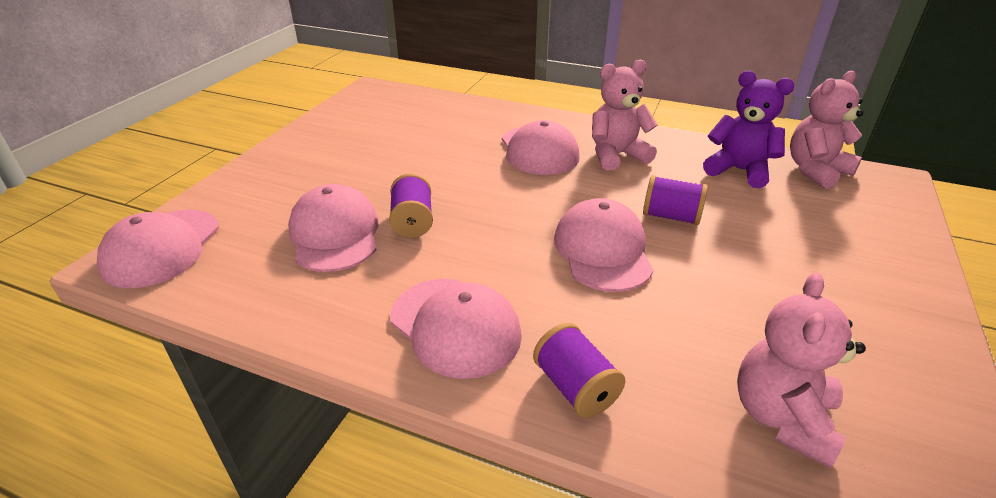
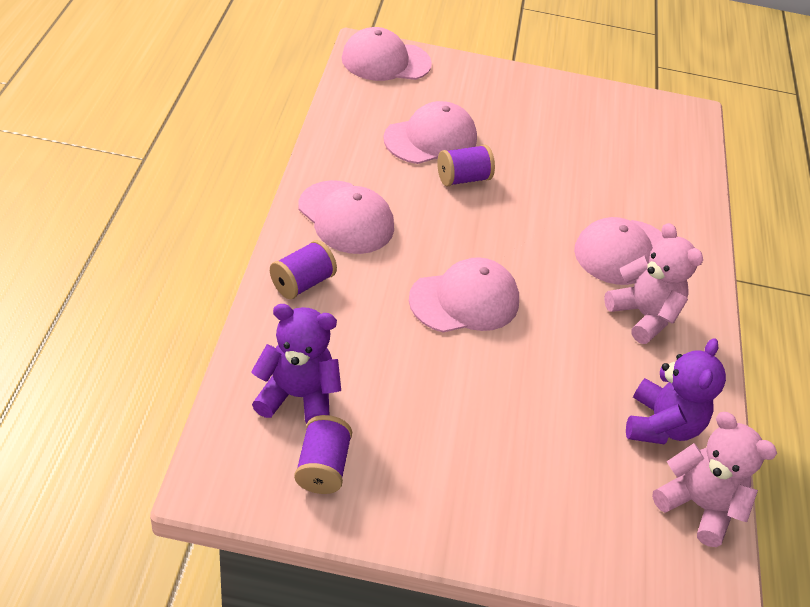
camera: 70 degrees right, 10 degrees up
(455, 326) = (346, 217): pink cap -> pink cap turned 75 degrees counterclockwise
(671, 216) = (538, 353): purple spool -> purple spool (322, 467)
(782, 417) = (297, 396): pink teddy bear -> purple teddy bear

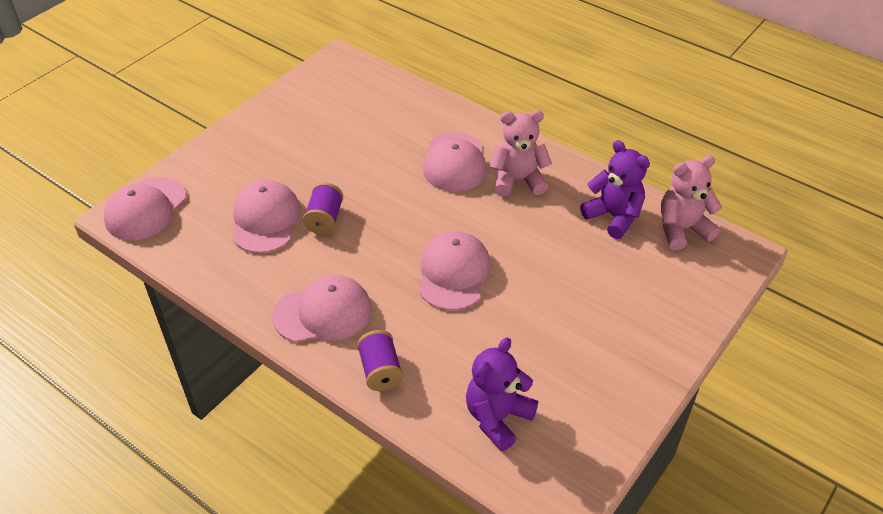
camera: 55 degrees left, 0 degrees up
(322, 467) = (571, 426): purple spool -> none

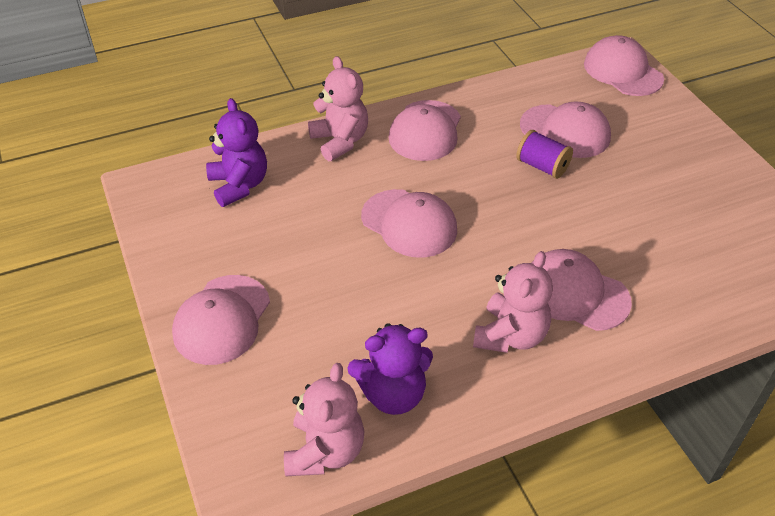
camera: 120 degrees right, 0 degrees up
(380, 371) = (340, 141): purple spool -> pink teddy bear
(644, 338) = (222, 319): none -> pink cap

